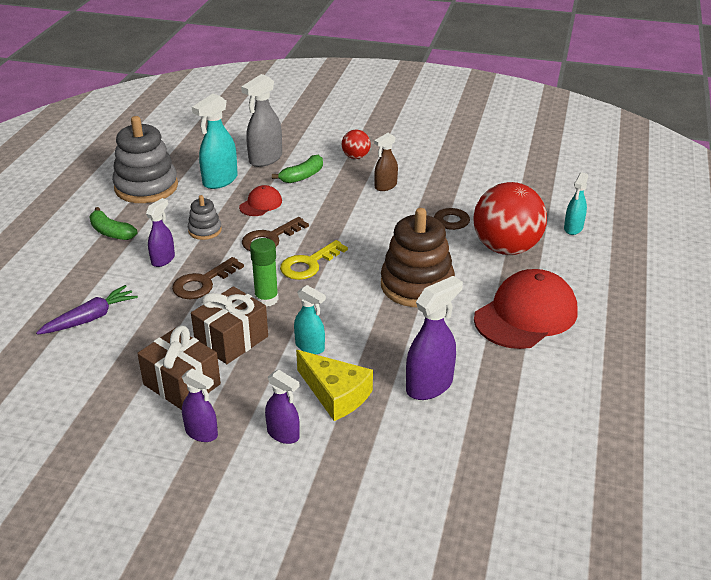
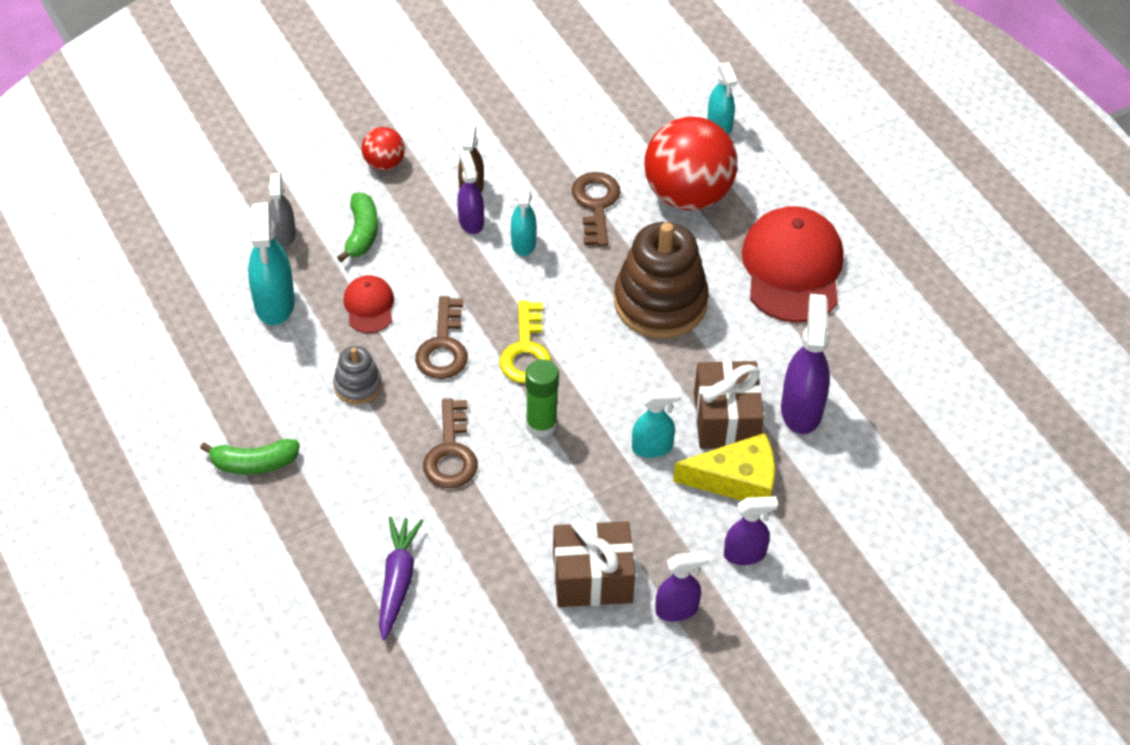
camera: 45 degrees left, 15 degrees up
(146, 187) = (199, 373): grey stacking toy -> none
(163, 259) = (367, 455): purple spray bottle -> purple spray bottle (471, 221)
(231, 340) = (572, 496): brown gift -> brown gift (726, 419)
(265, 159) = (283, 235): grey spray bottle -> grey spray bottle, size x0.63
(378, 221) = (523, 243): none -> turquoise spray bottle

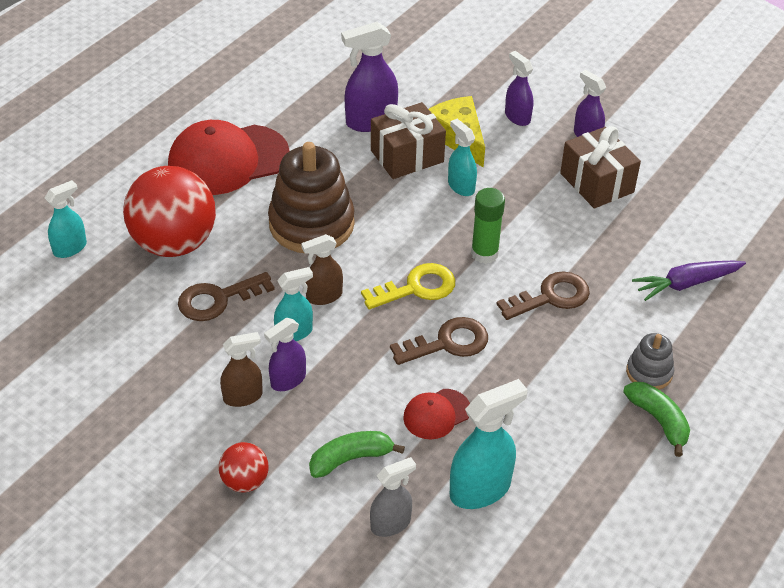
camera: 115 degrees left, 5 degrees down
(357, 385) = (529, 384): grey stacking toy -> grey stacking toy (649, 372)
(556, 279) = (324, 296): none -> brown spray bottle

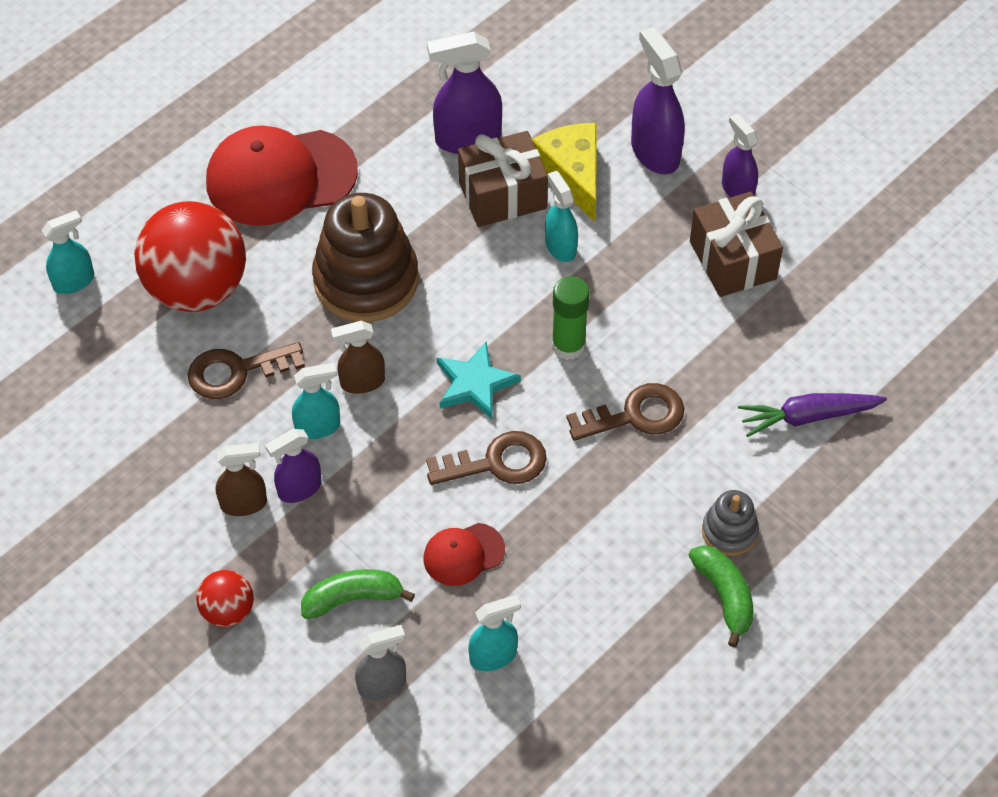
camera: 10 degrees right, 10 degrees up
(416, 288) = (475, 384): yellow key -> turquoise star
(480, 489) = (493, 656): turquoise spray bottle -> turquoise spray bottle, size x0.63
(517, 117) = (655, 151): purple spray bottle -> purple spray bottle, size x1.60

